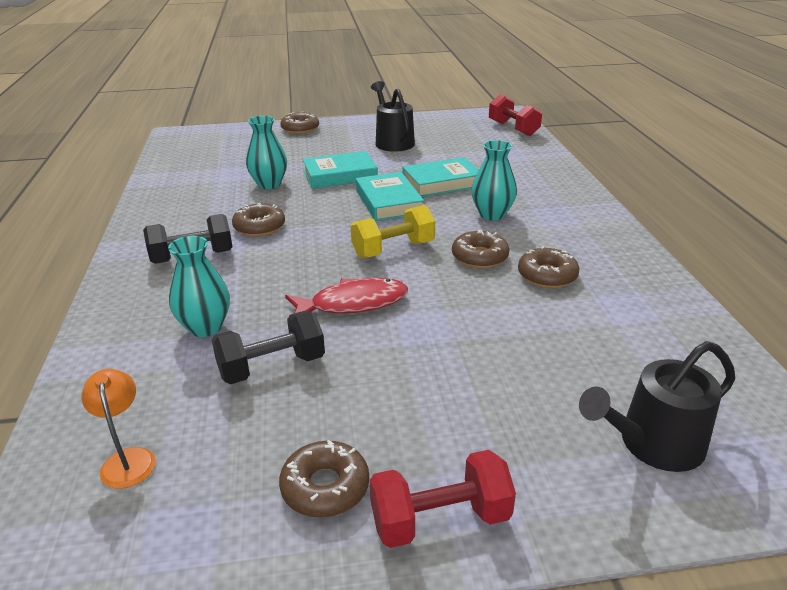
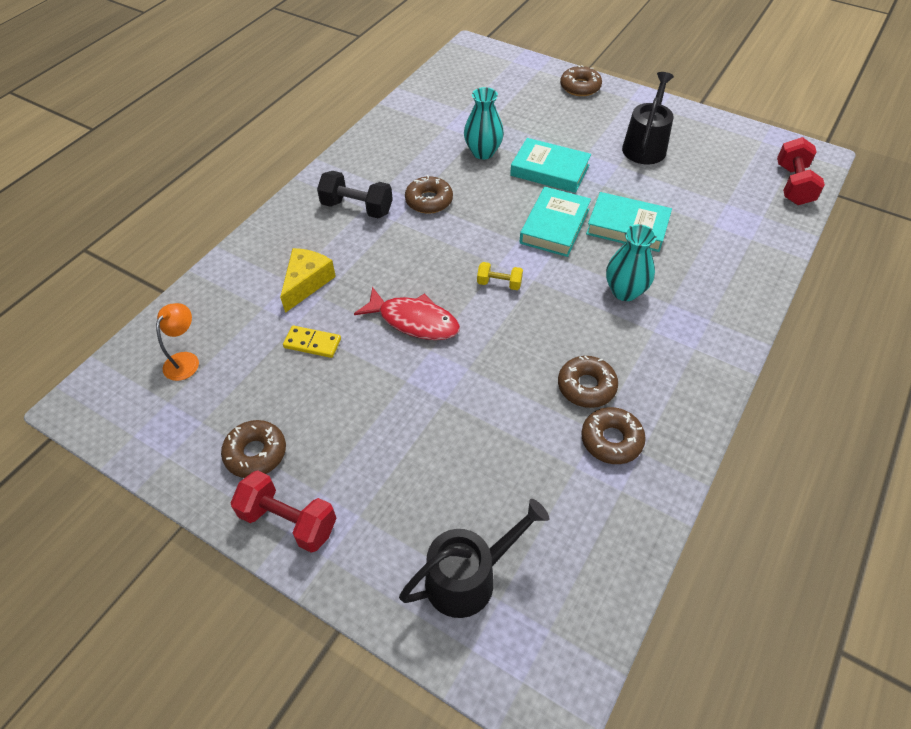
camera: 40 degrees right, 20 degrees up
(205, 327) = (307, 283): turquoise vase -> yellow cheese
(272, 367) = (312, 343): black dumbbell -> yellow domino
(393, 249) = (499, 283): yellow dumbbell -> yellow dumbbell, size x0.58
(479, 257) = (556, 333): brown donut -> brown donut (611, 440)
(653, 444) = (468, 577): black watering can -> black watering can turned 135 degrees clockwise

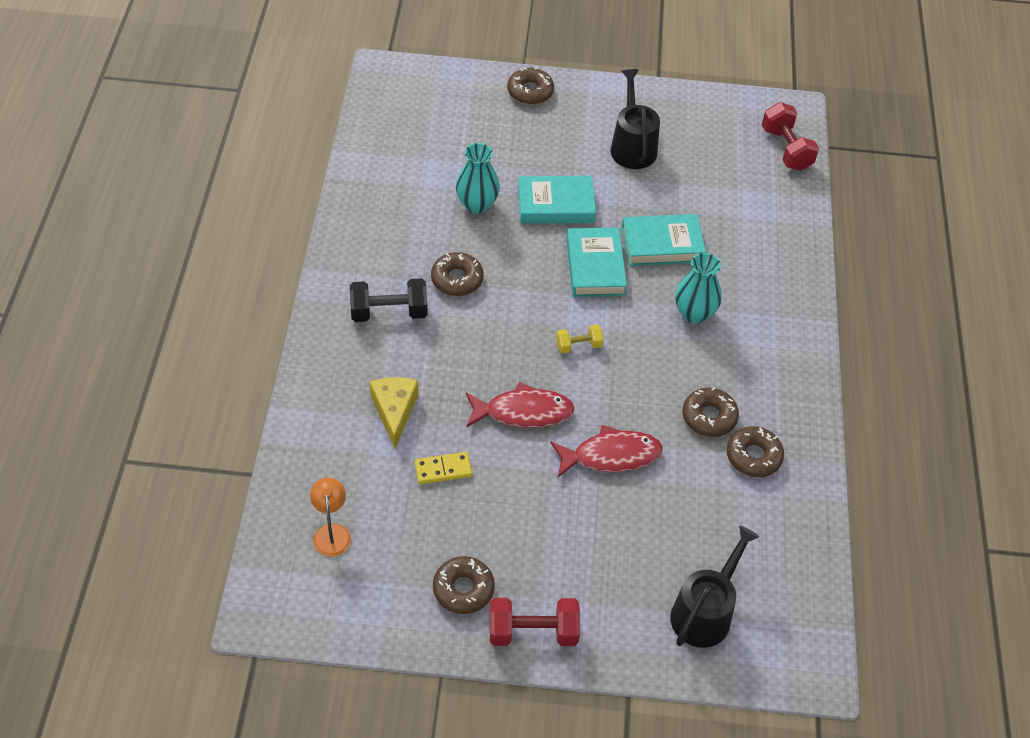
camera: 30 degrees left, 0 degrees up
(469, 387) = (611, 456): none -> red fish

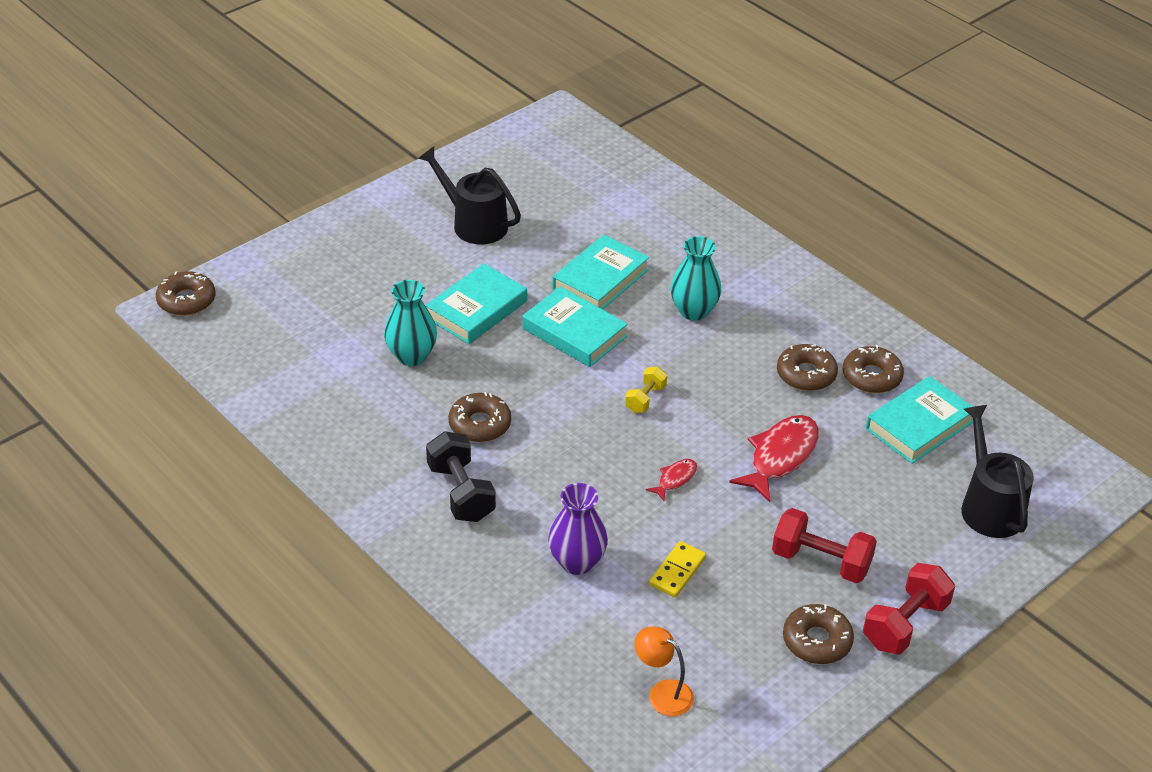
camera: 45 degrees left, 10 degrees down
(389, 312) = (461, 492): black dumbbell -> black dumbbell turned 60 degrees counterclockwise
(394, 411) = (577, 562): yellow cheese -> purple vase
(523, 412) = (675, 479): red fish -> red fish, size x0.50
(530, 91) = (328, 238): brown donut -> brown donut (186, 300)
(737, 517) = (919, 425): none -> turquoise book
(786, 149) = (592, 147): red dumbbell -> red dumbbell (821, 561)

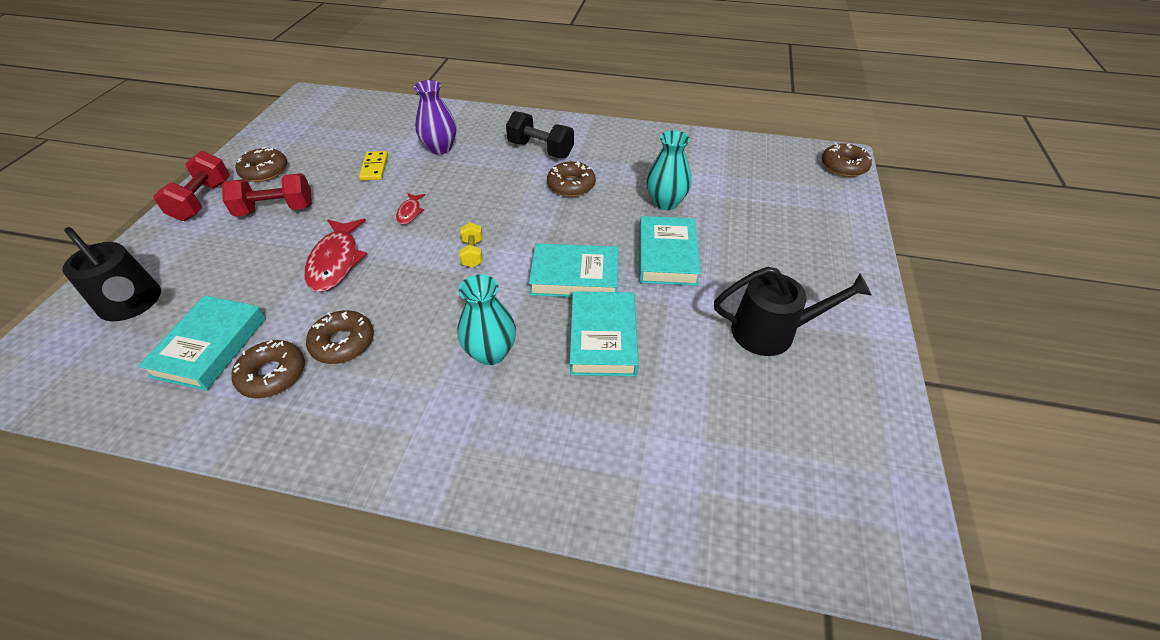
camera: 145 degrees right, 5 degrees up
(662, 693) = (349, 120): orange lamp -> none

